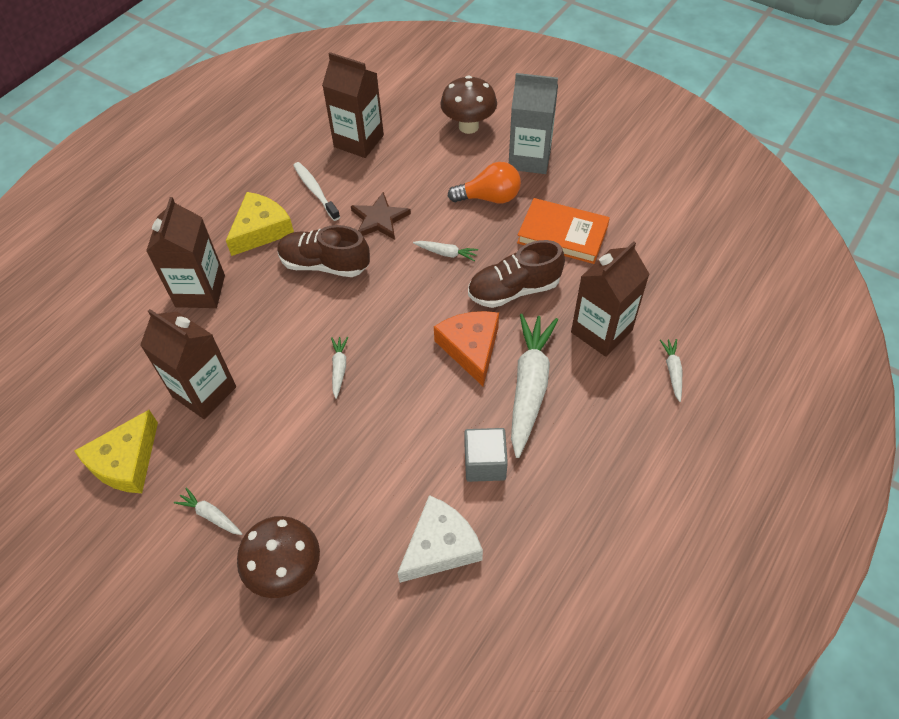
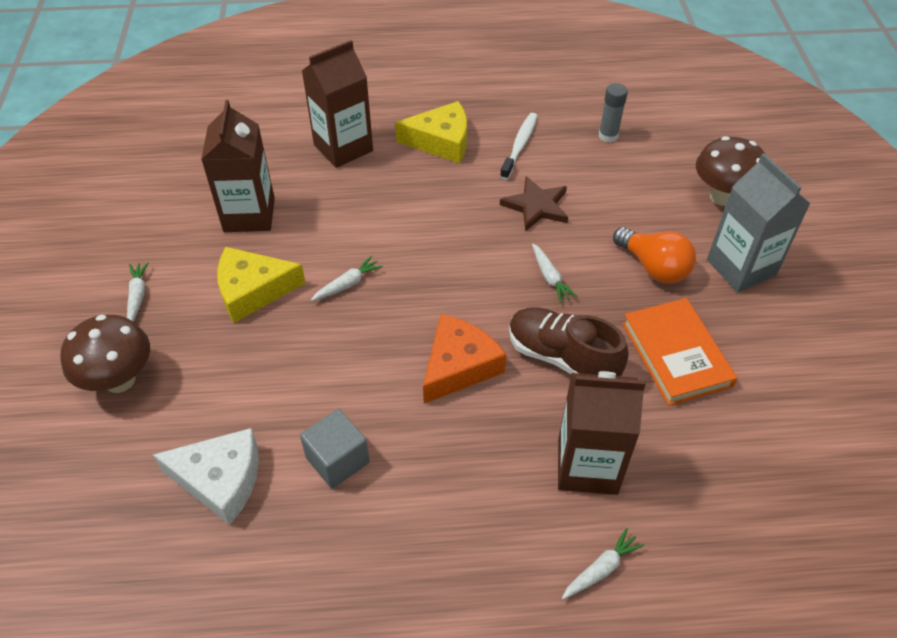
camera: 50 degrees right, 5 degrees down
(126, 462) = (148, 214): yellow cheese -> yellow cheese (253, 290)
(324, 264) = (447, 203): brown shoe -> none
(358, 141) = (608, 136): brown carton -> grey glue stick
(529, 387) = (458, 443): white carrot -> none

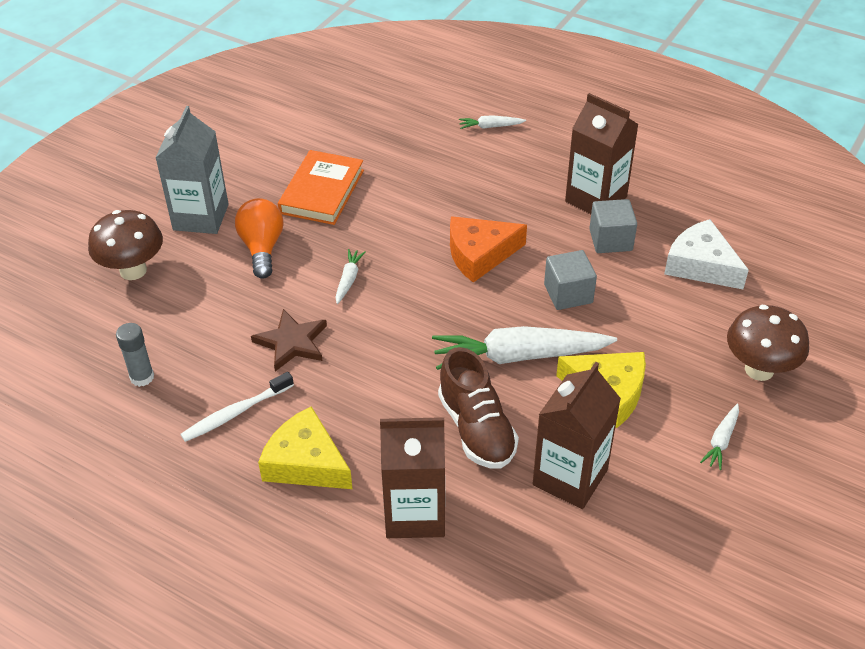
camera: 145 degrees left, 5 degrees down
(343, 367) = (568, 294): none -> grey cube
(347, 284) = (519, 356): white carrot -> white carrot, size x2.23
(562, 357) = (400, 226): brown shoe -> brown shoe (476, 429)
(587, 466) = (449, 167): brown carton -> brown carton (596, 199)

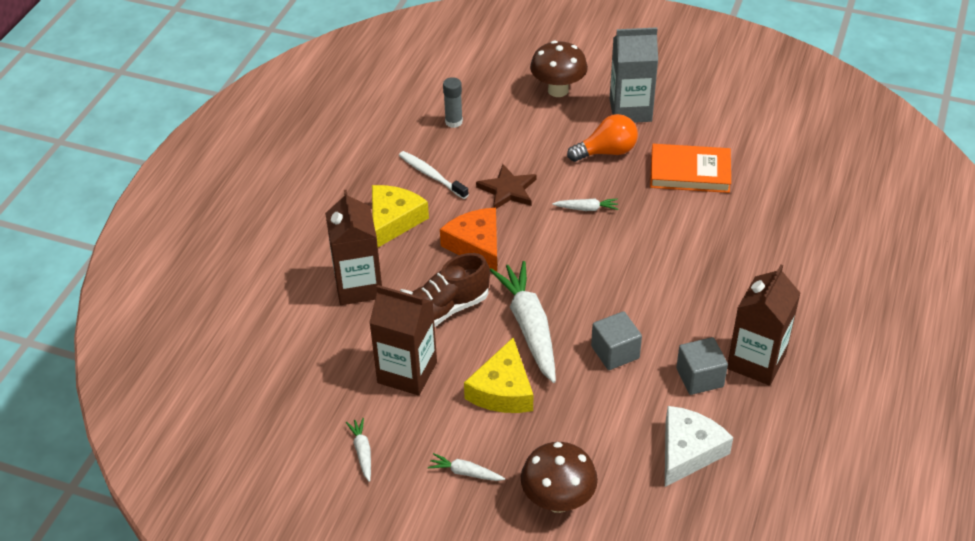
camera: 80 degrees right, 0 degrees up
(479, 254) = (645, 286): orange cheese -> orange cheese (476, 245)
(490, 127) = (835, 269): white carrot -> white carrot (362, 452)

